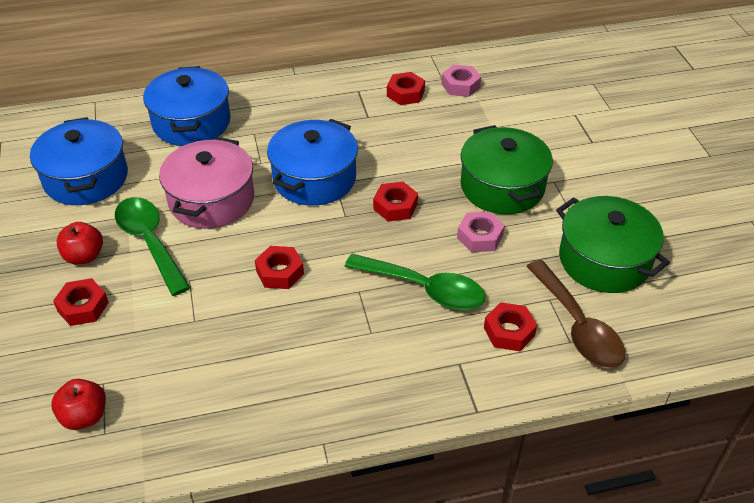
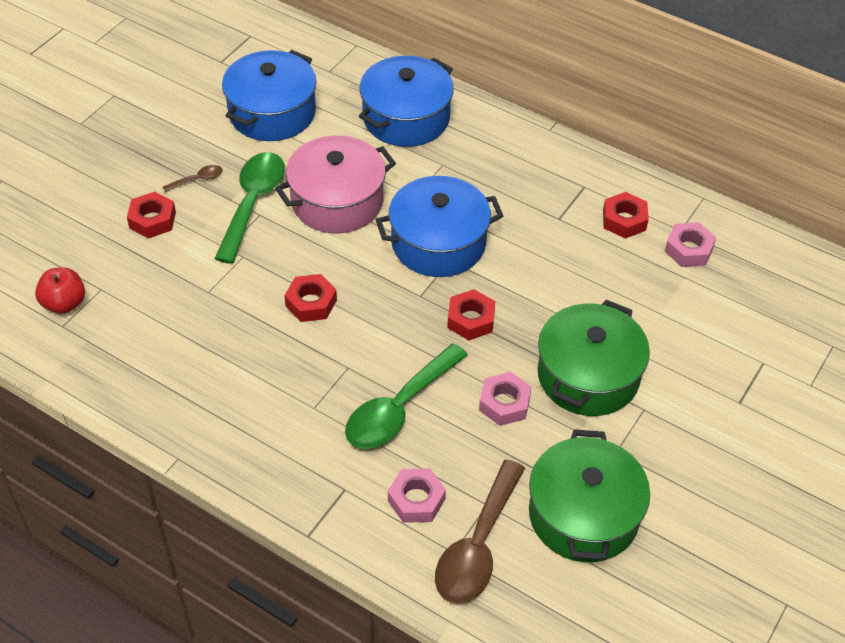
camera: 45 degrees right, 5 degrees up
(84, 256) = (197, 179): red apple -> brown spoon
(424, 289) = (399, 408): green spoon -> green spoon turned 60 degrees clockwise
(509, 331) = (416, 500): red nut -> pink nut

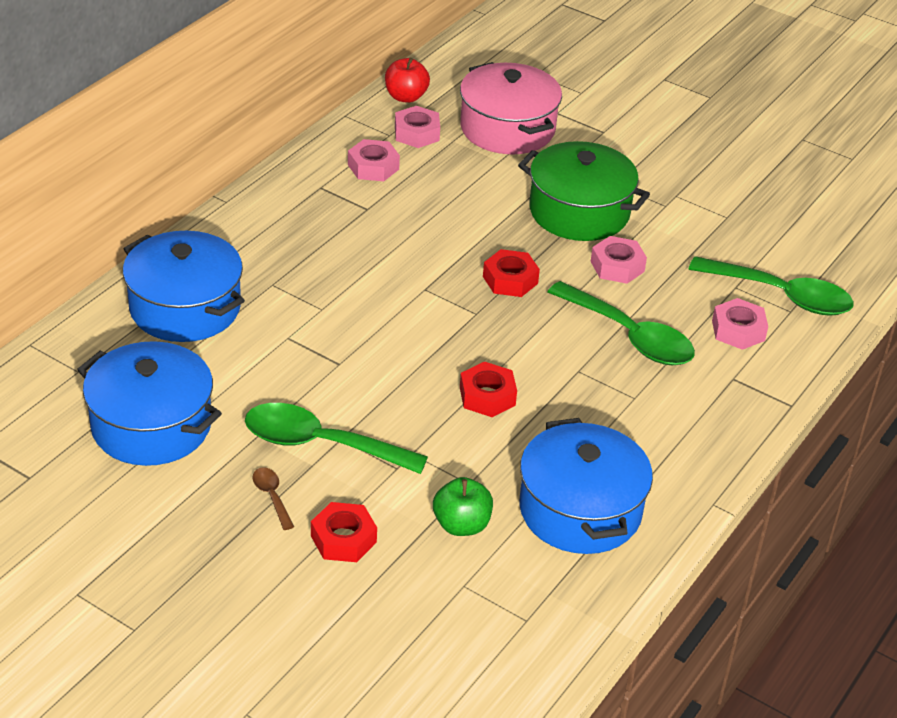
camera: 90 degrees left, 10 degrees down
(64, 303) = (489, 620): red apple -> red apple (406, 97)
(162, 287) = (461, 525): none -> green apple
(337, 201) = (325, 371): pink pot -> pink pot (507, 129)
(438, 243) = (398, 295): blue pot -> blue pot (580, 510)
(477, 546) = (781, 295): brown spoon -> green spoon
(583, 515) = (737, 231): green pot -> none
(624, 220) = (373, 167): red nut -> pink nut

